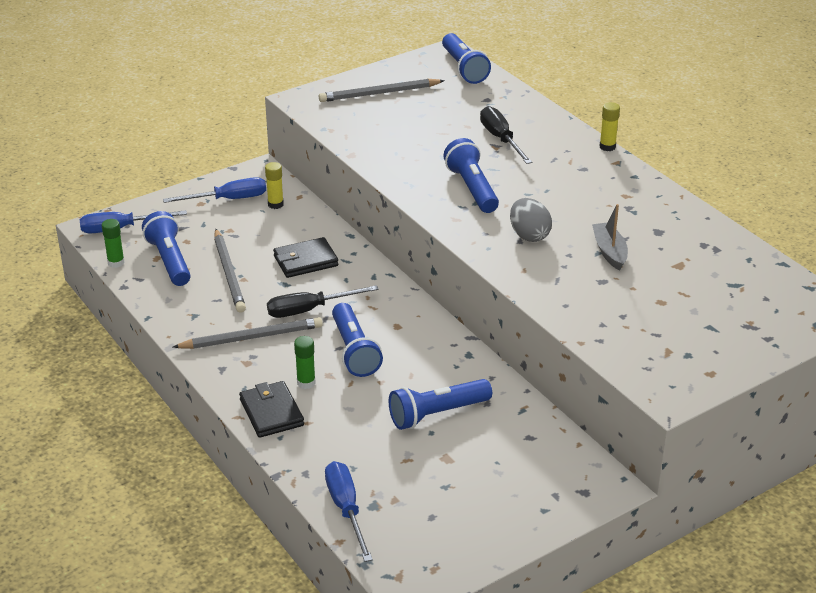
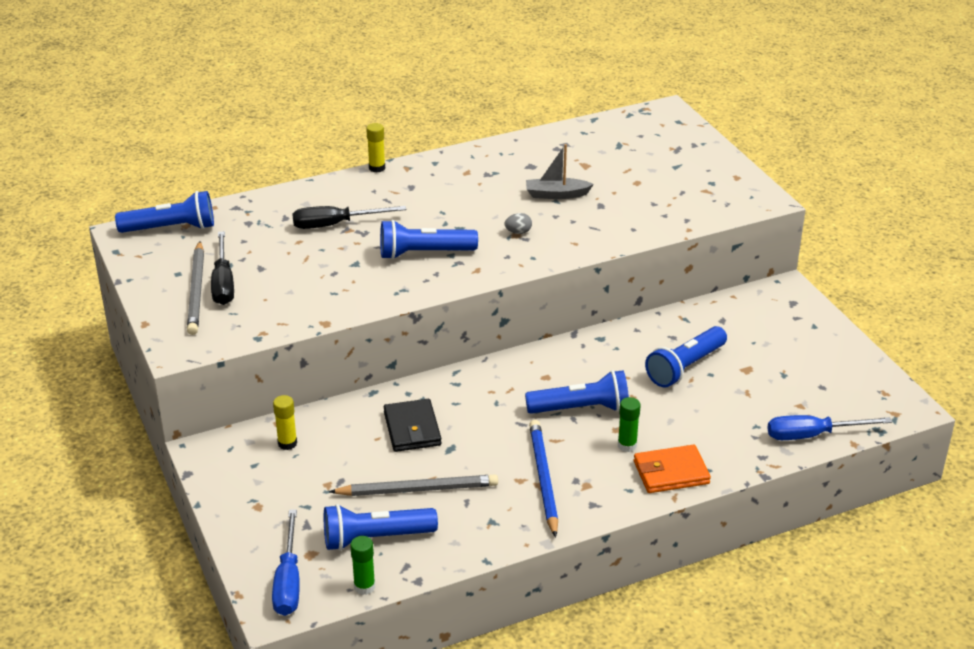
camera: 80 degrees left, 0 degrees up
(228, 199) = (259, 481): blue screwdriver -> none
(251, 337) = (543, 479): grey pencil -> blue pencil
(271, 412) = (671, 473): black wallet -> orange wallet
(309, 310) = (504, 433): black screwdriver -> black screwdriver (223, 283)
(437, 414) = (685, 367): blue flashlight -> blue flashlight turned 60 degrees clockwise
(529, 235) = (518, 232): grey egg -> grey egg, size x0.55

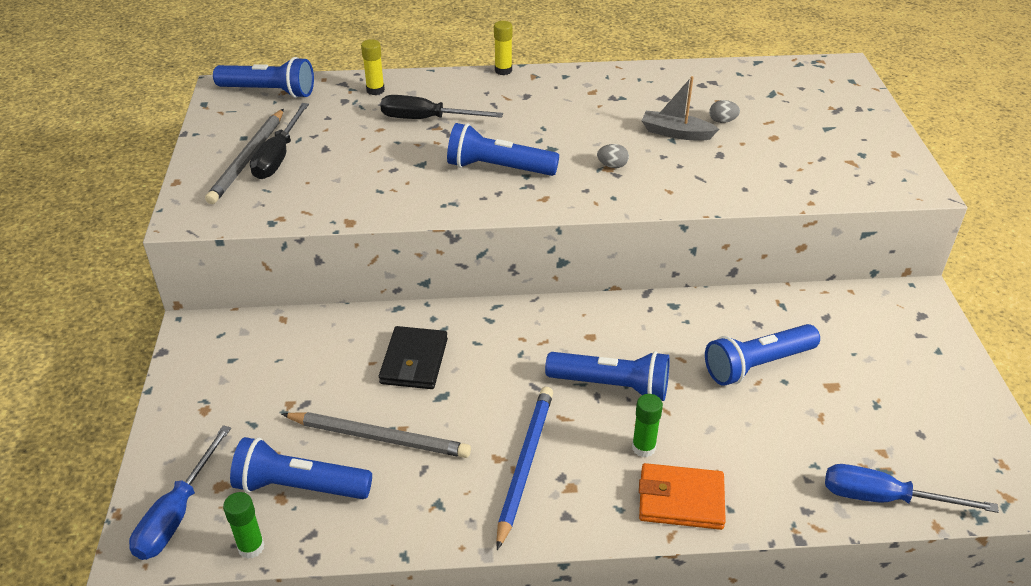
camera: 20 degrees right, 5 degrees up
(287, 443) = (278, 344): yellow glue stick -> yellow glue stick (375, 90)
(589, 177) = (722, 121): none -> grey egg

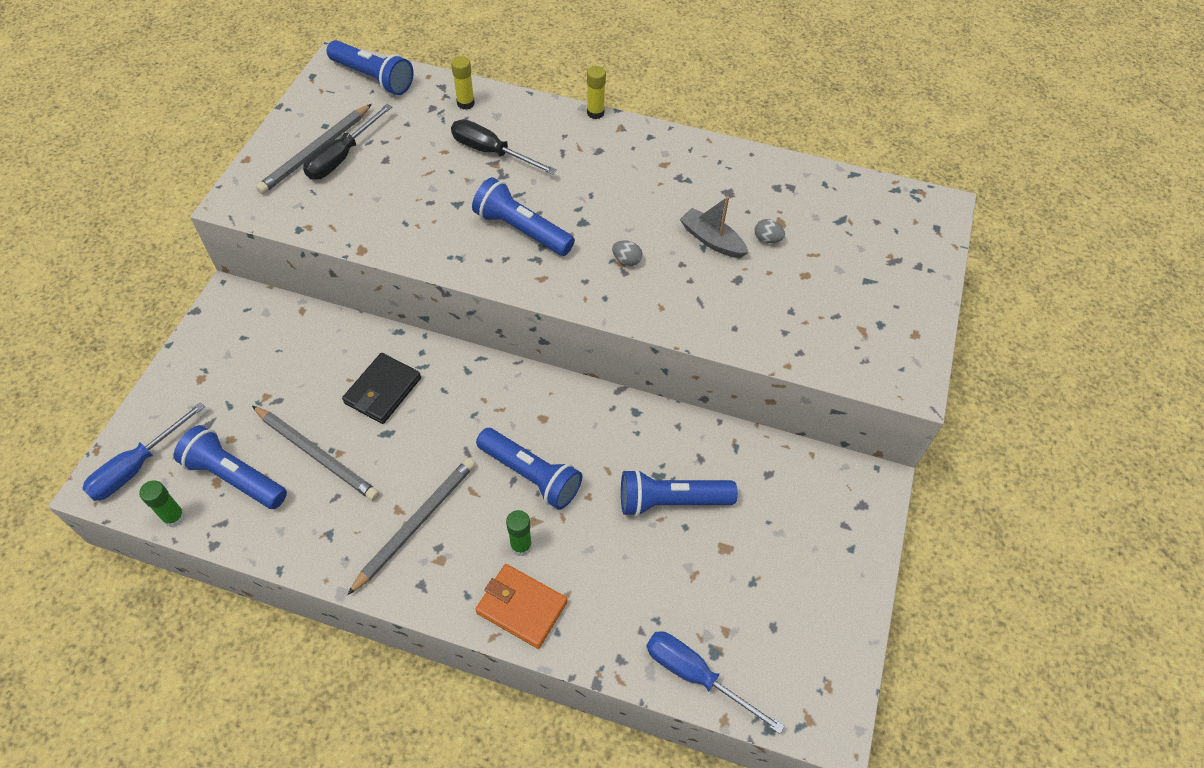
camera: 20 degrees right, 15 degrees up
(524, 464) = (415, 524): blue pencil -> grey pencil

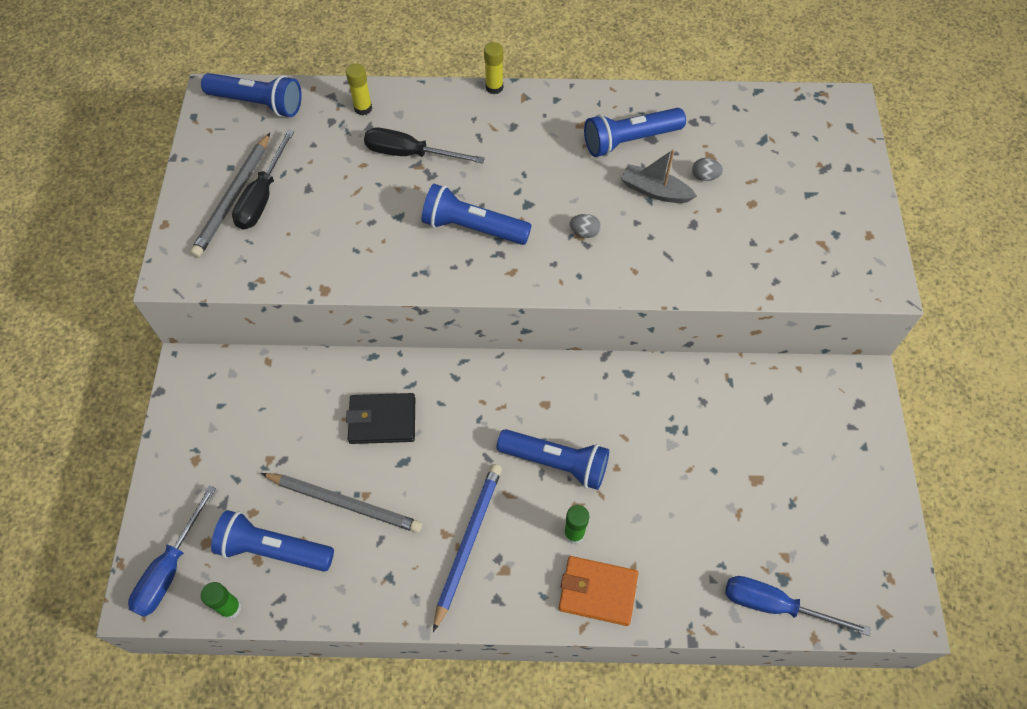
camera: 15 degrees left, 5 degrees up
(383, 391) = (382, 420): black wallet -> black wallet turned 75 degrees clockwise
(415, 524) = (468, 542): grey pencil -> blue pencil
(671, 501) = (693, 450): blue flashlight -> blue flashlight (630, 140)

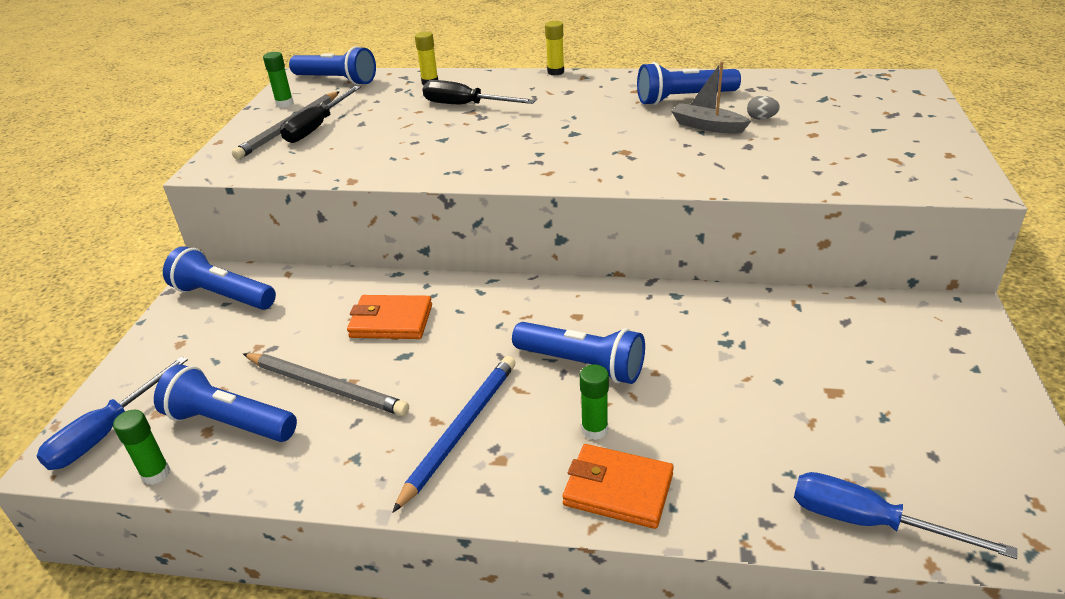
camera: 10 degrees right, 25 degrees down
(213, 151) = (284, 104): none -> green glue stick
(382, 420) = (391, 321): black wallet -> orange wallet
(473, 228) = (514, 146): blue flashlight -> blue flashlight (223, 296)
(584, 232) = (630, 150): grey egg -> none

